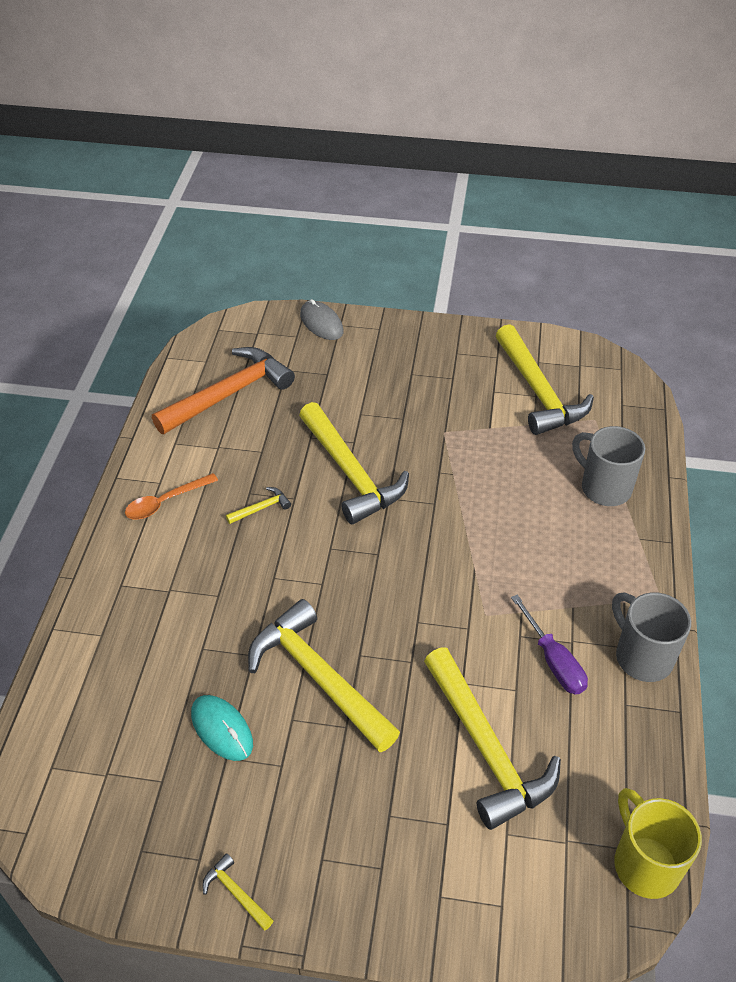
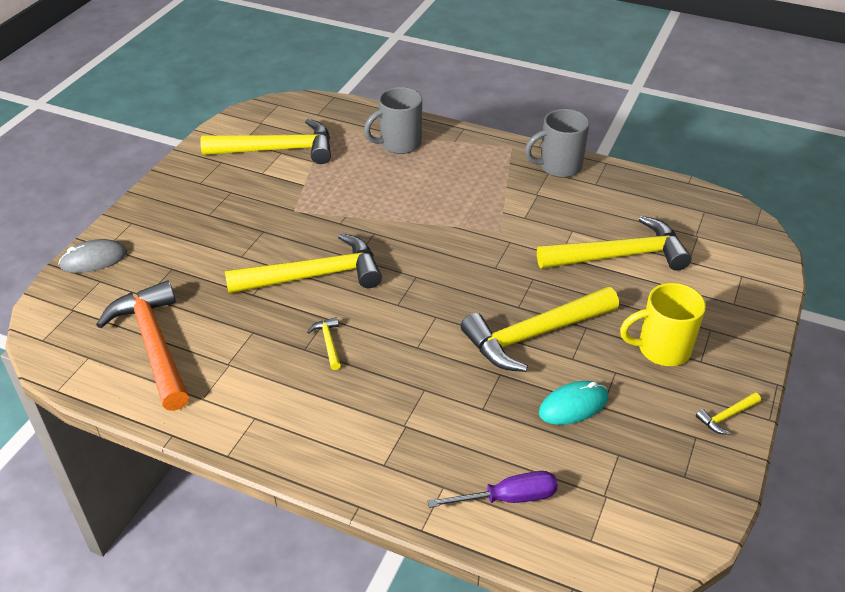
camera: 75 degrees left, 5 degrees down
(165, 502) = (285, 415): orange spoon -> none
(553, 661) = (552, 206): purple screwdriver -> purple screwdriver (508, 498)
(644, 863) = (715, 206): yellow mug -> yellow mug (661, 349)

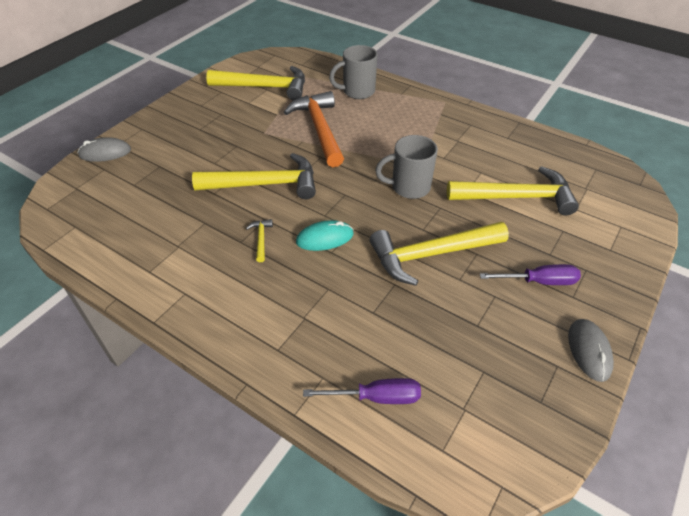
camera: 10 degrees right, 5 degrees up
(154, 345) = (127, 223): orange hammer -> orange hammer (319, 129)
(558, 167) = (479, 121): grey mug -> grey mug (409, 187)
(573, 405) = (452, 321): turquoise mouse -> turquoise mouse (325, 238)
(661, 349) = (539, 281): yellow mug -> purple screwdriver
(726, 416) = (589, 351): yellow hammer -> grey mouse

